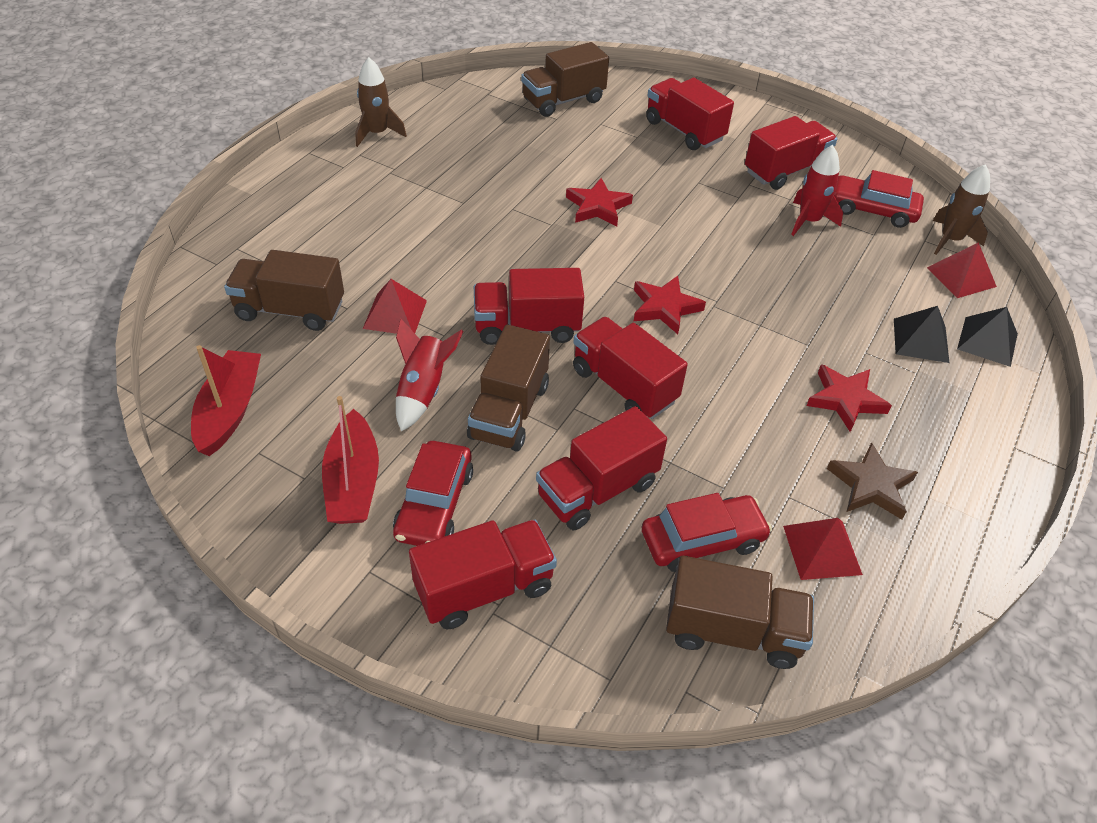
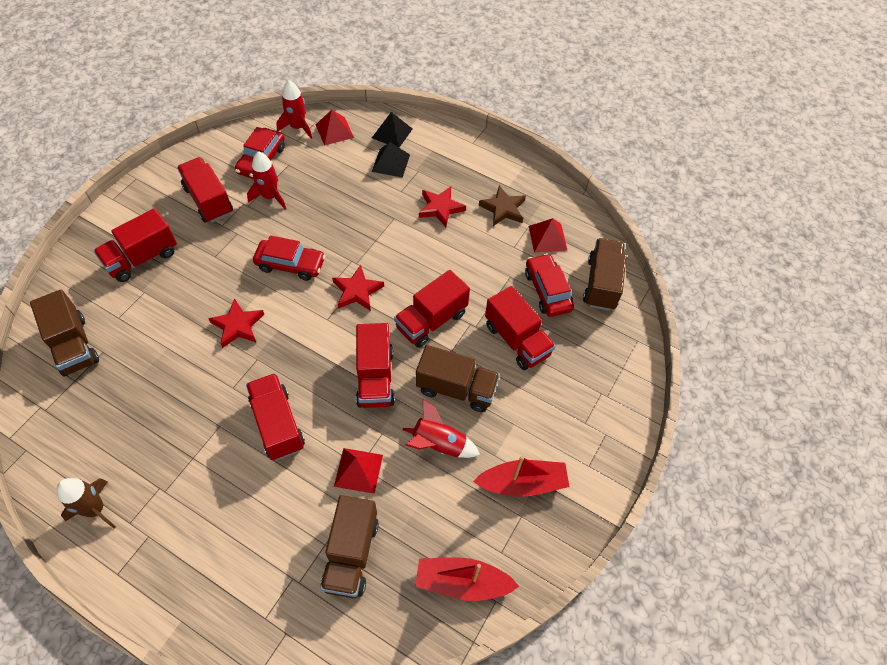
camera: 90 degrees left, 10 degrees up
(434, 504) = (535, 431): red car -> red car (290, 264)
(484, 588) = (592, 401): red truck -> red truck (277, 424)
(950, 239) = (297, 127): brown rocket -> red rocket

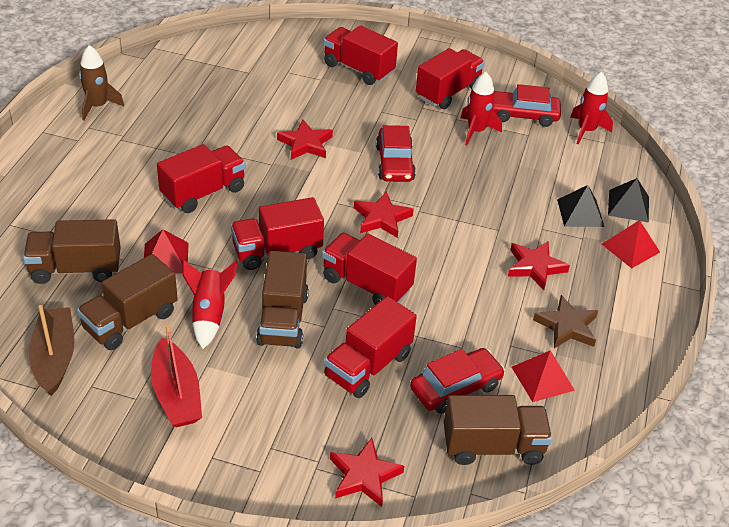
camera: 75 degrees right, 15 degrees down
(74, 345) = (250, 56): brown truck -> brown truck (130, 321)
(334, 131) = (600, 159): red pyramid -> red pyramid (630, 248)
(462, 582) = (54, 357): red boat -> brown boat
(617, 367) = (364, 475): none -> red star

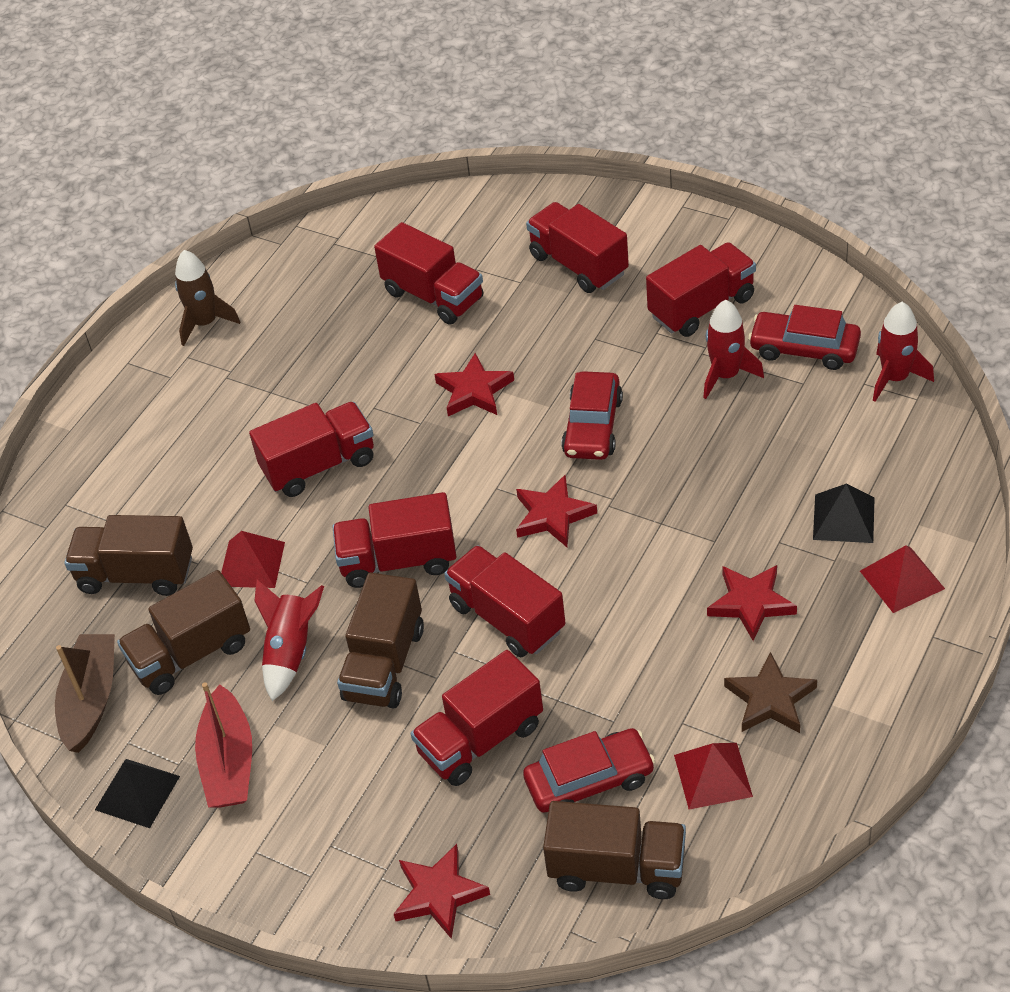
camera: 20 degrees right, 5 degrees up
(262, 88) = (433, 296): none -> red truck
(628, 205) = (920, 509): black pyramid -> black pyramid (137, 792)

